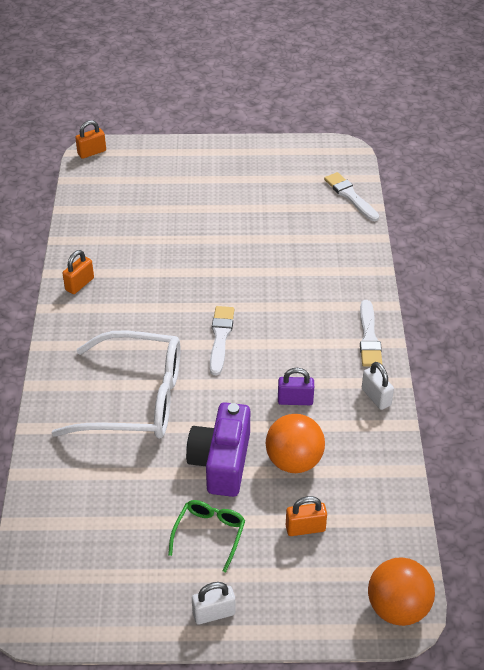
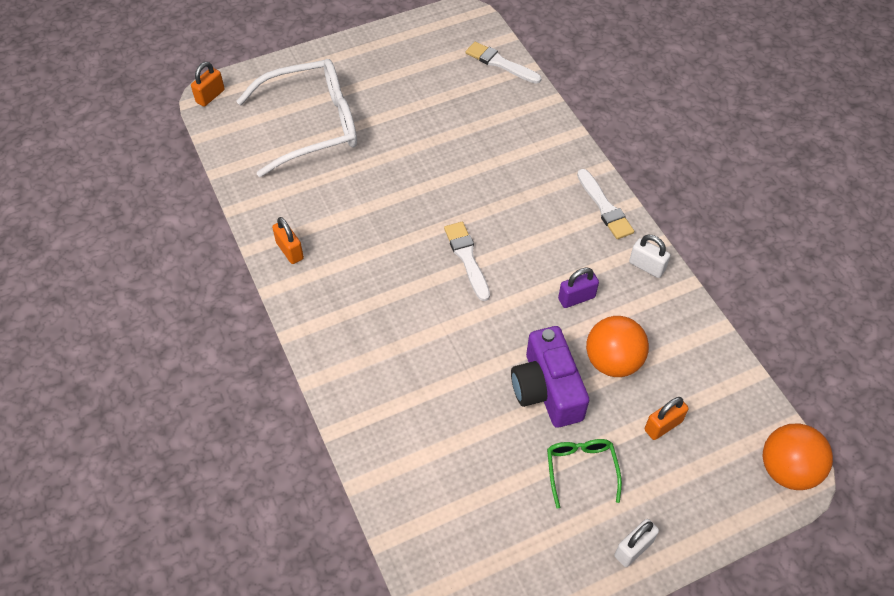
camera: 25 degrees left, 10 degrees up
(79, 284) = (289, 250): orange padlock -> orange padlock turned 45 degrees counterclockwise
(136, 399) = (425, 356): white glasses -> white glasses (312, 125)

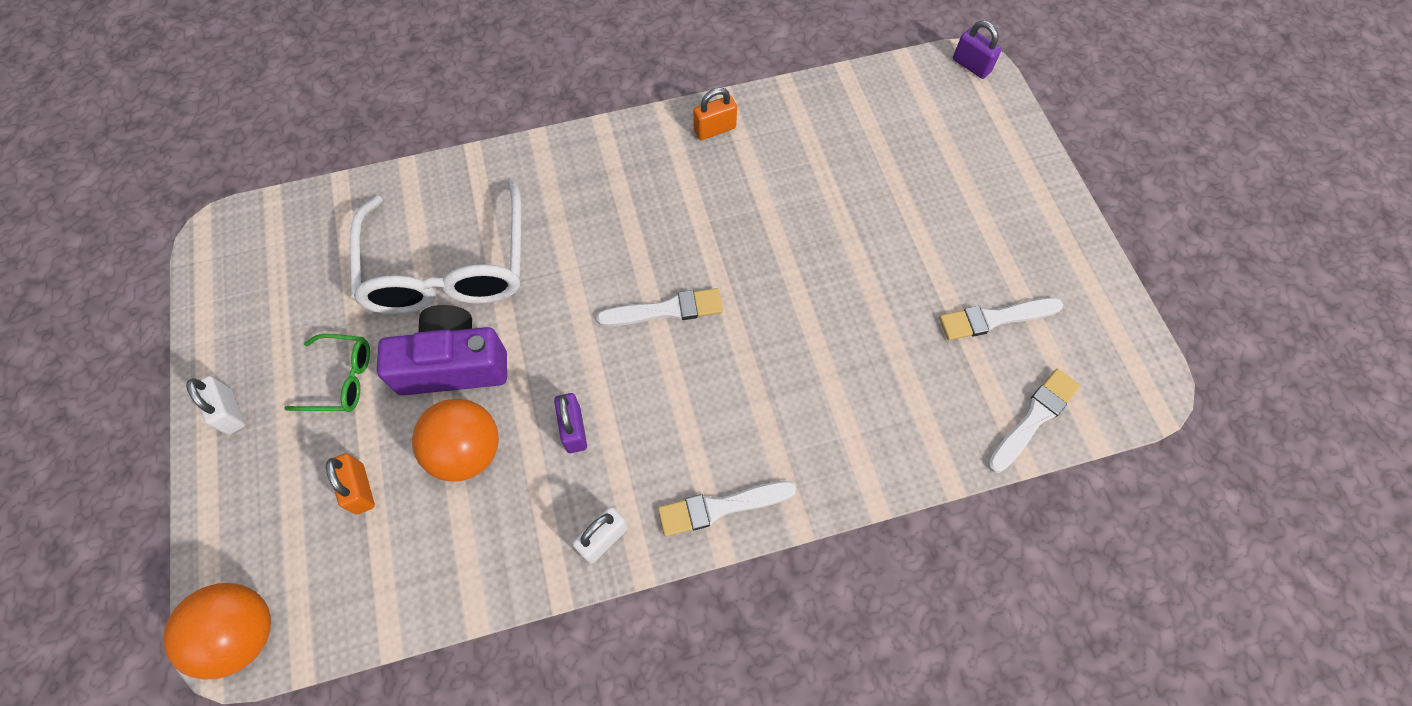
camera: 100 degrees right, 10 degrees up
(210, 96) = (971, 66): orange padlock -> purple padlock
(312, 125) = (914, 166): white glasses -> white glasses (448, 268)
(434, 81) = (994, 318): none -> white brush

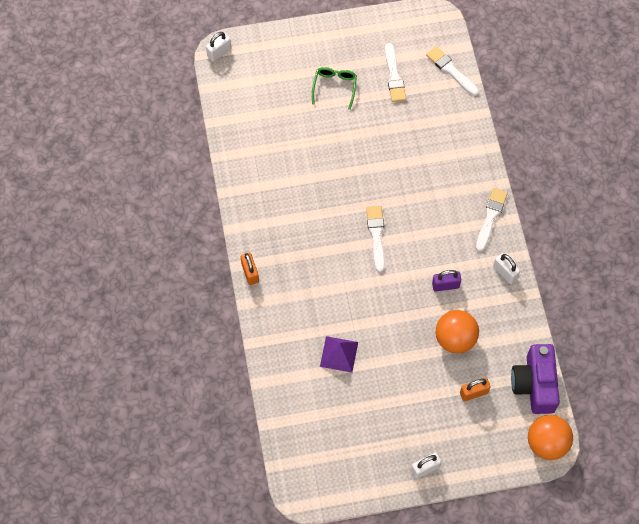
camera: 85 degrees left, 0 degrees up
(341, 379) = (408, 409): green glasses -> green glasses (334, 87)
(448, 268) = (339, 354): white glasses -> purple pyramid
(453, 364) = (403, 348): purple camera -> purple camera (534, 384)
(714, 129) = (251, 200): orange padlock -> orange padlock (250, 273)
(721, 507) = (490, 217): white brush -> white brush turned 150 degrees counterclockwise
(971, 66) = (219, 52): purple padlock -> white padlock

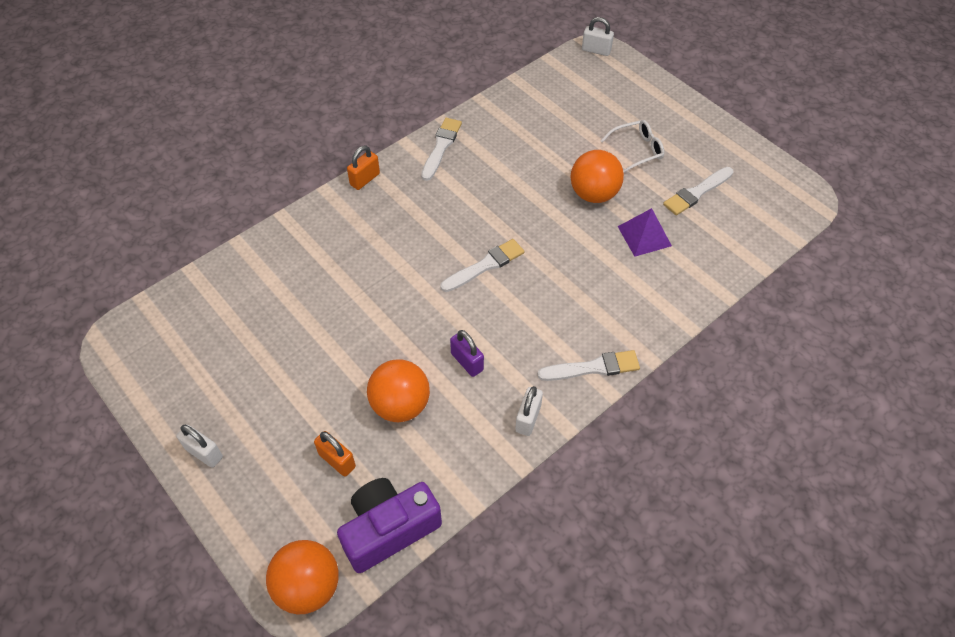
camera: 60 degrees right, 10 degrees down
(334, 87) = (637, 150): green glasses -> white glasses
(339, 354) = (313, 297): purple pyramid -> purple pyramid (644, 236)
(356, 137) = (593, 194): none -> orange ball
(451, 70) = (752, 240): white brush -> white brush (441, 147)

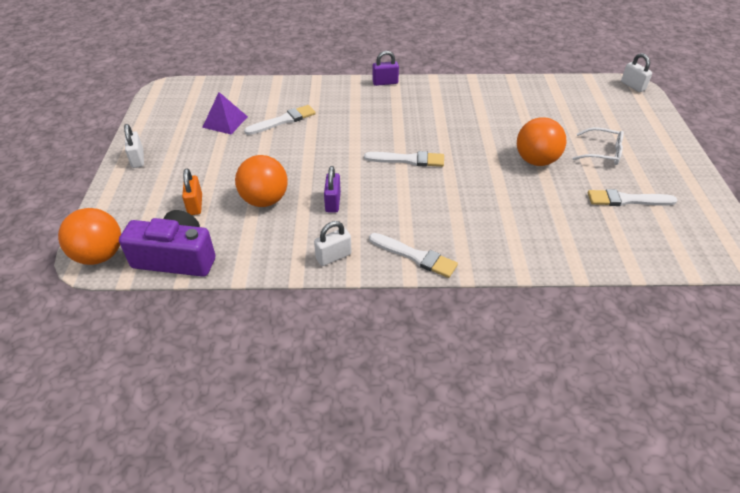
camera: 40 degrees right, 10 degrees down
(365, 179) = (385, 82): orange padlock -> purple padlock
(441, 147) = (453, 88): white brush -> white brush (283, 120)
(644, 236) = (549, 203): purple pyramid -> purple pyramid (225, 122)

